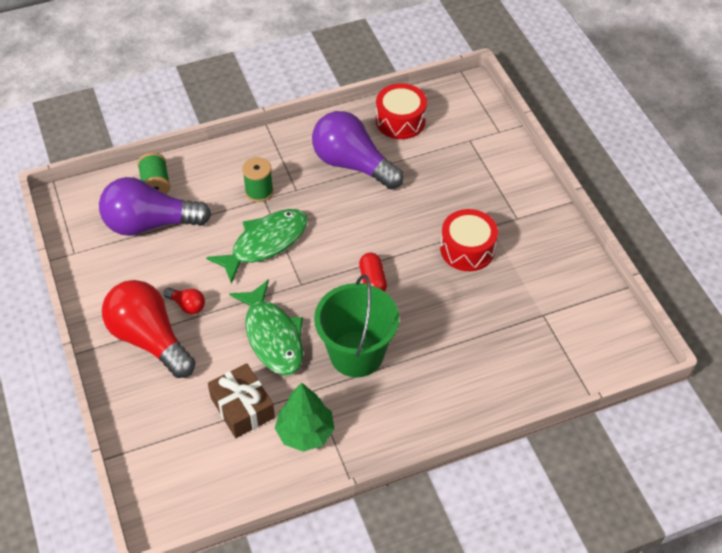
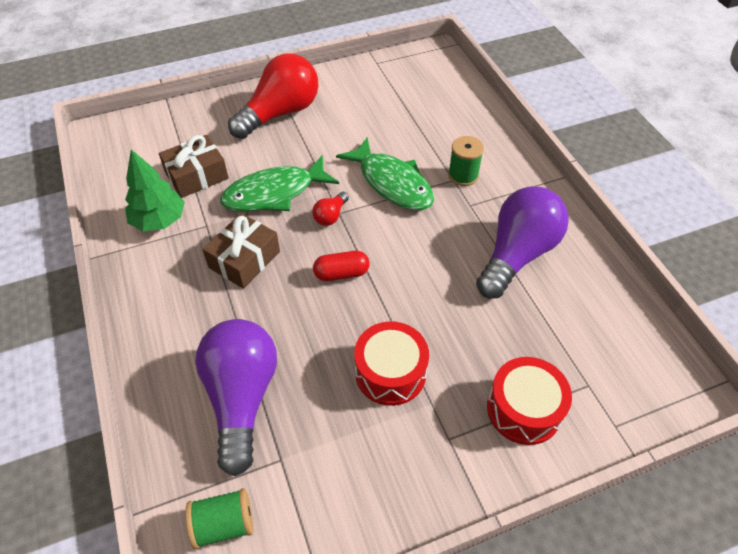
camera: 90 degrees right, 0 degrees up
(150, 224) = (413, 103): purple light bulb -> purple light bulb (242, 397)
(155, 184) = (463, 103): green spool -> green spool (224, 524)
(187, 305) = (316, 133): red light bulb -> red light bulb (330, 216)
(356, 354) = (244, 259): green bucket -> brown gift
(400, 121) = (604, 303): red drum -> red drum (524, 409)

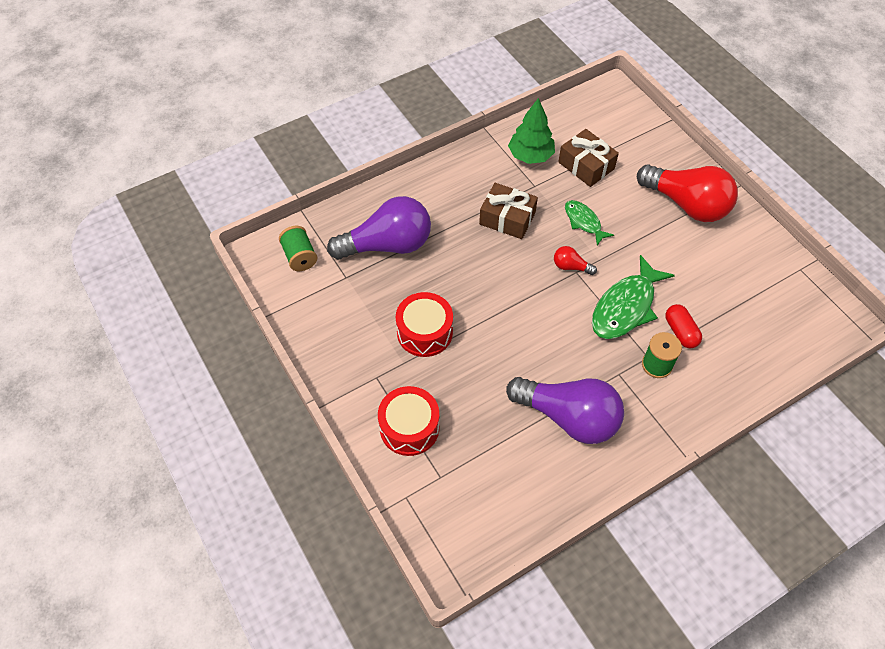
camera: 80 degrees right, 5 degrees up
(274, 193) = (584, 222): green fish -> green fish, size x0.58
(341, 273) = (510, 285): red capsule -> red capsule (680, 332)

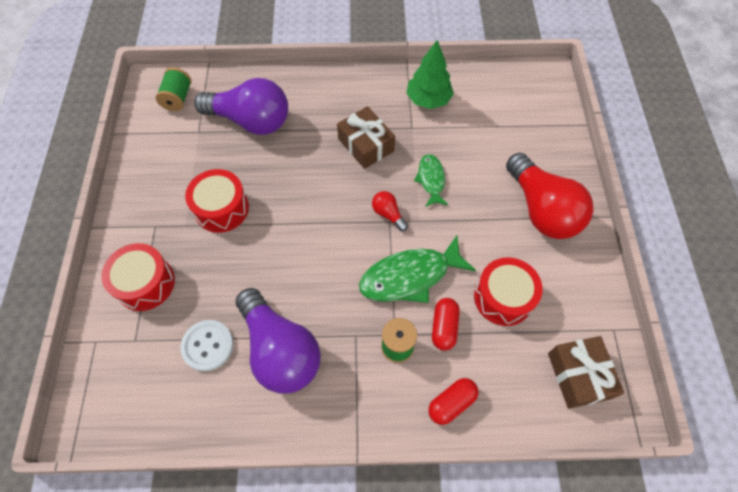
camera: 30 degrees right, 5 degrees up
(506, 446) = (208, 346): none -> white button
(586, 165) = (472, 130): brown gift -> brown gift (578, 375)
(707, 286) = (503, 297): none -> red drum
(727, 384) = (451, 403): none -> red capsule

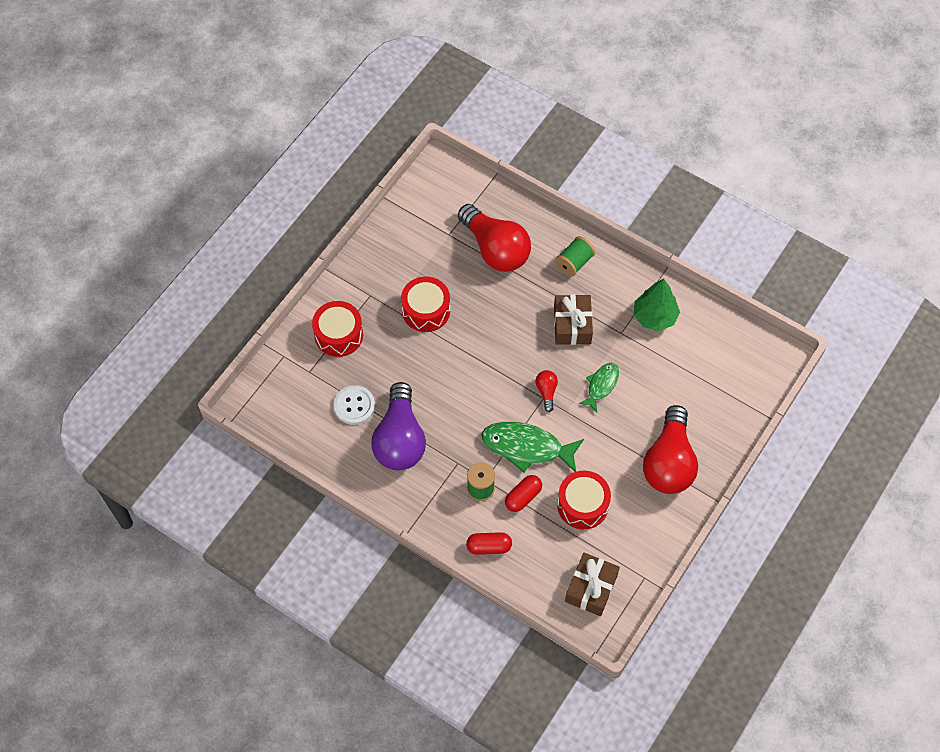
camera: 35 degrees right, 0 degrees up
(178, 98) = (451, 194): green spool -> green spool (574, 262)
(251, 121) = (495, 249): purple light bulb -> red light bulb

